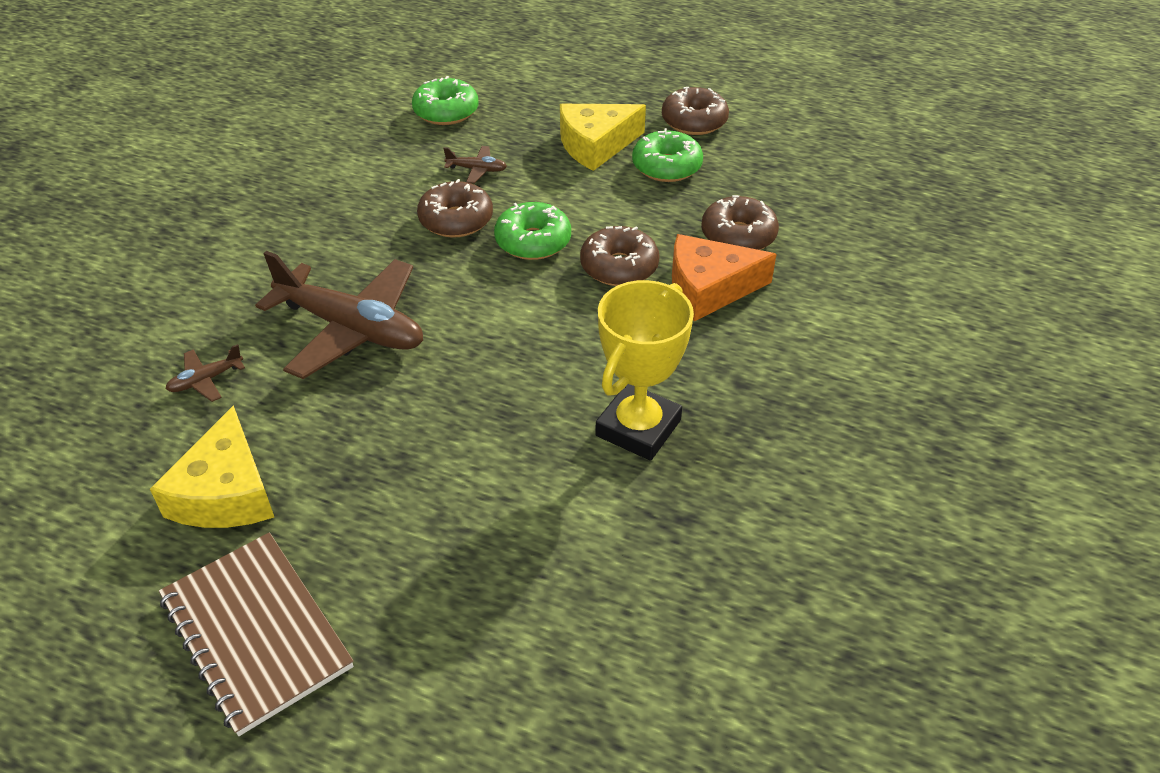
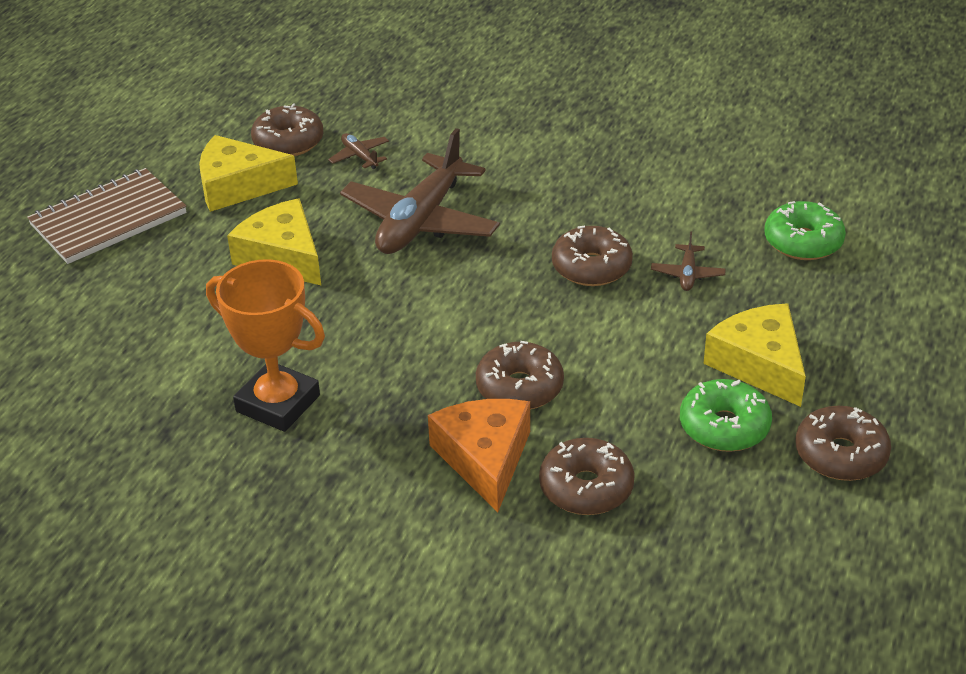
camera: 90 degrees right, 5 degrees down
(144, 448) = (288, 142): none -> brown donut
(388, 439) = (282, 256): none -> yellow cheese
(533, 241) = (559, 323): green donut -> none
(638, 428) = (278, 403): yellow trophy -> orange trophy

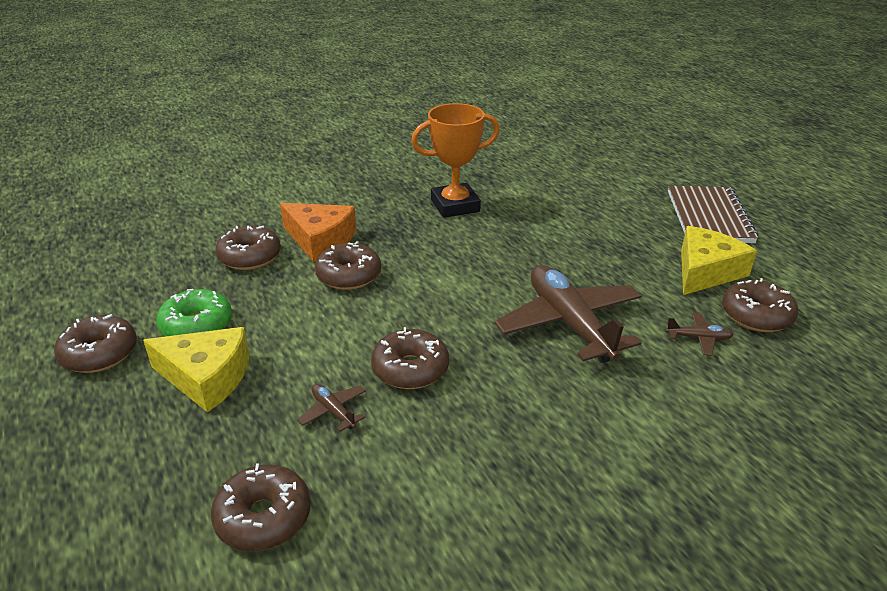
camera: 130 degrees right, 5 degrees down
(282, 256) = (592, 255): yellow cheese -> none
(803, 242) = (263, 517): green donut -> brown donut

